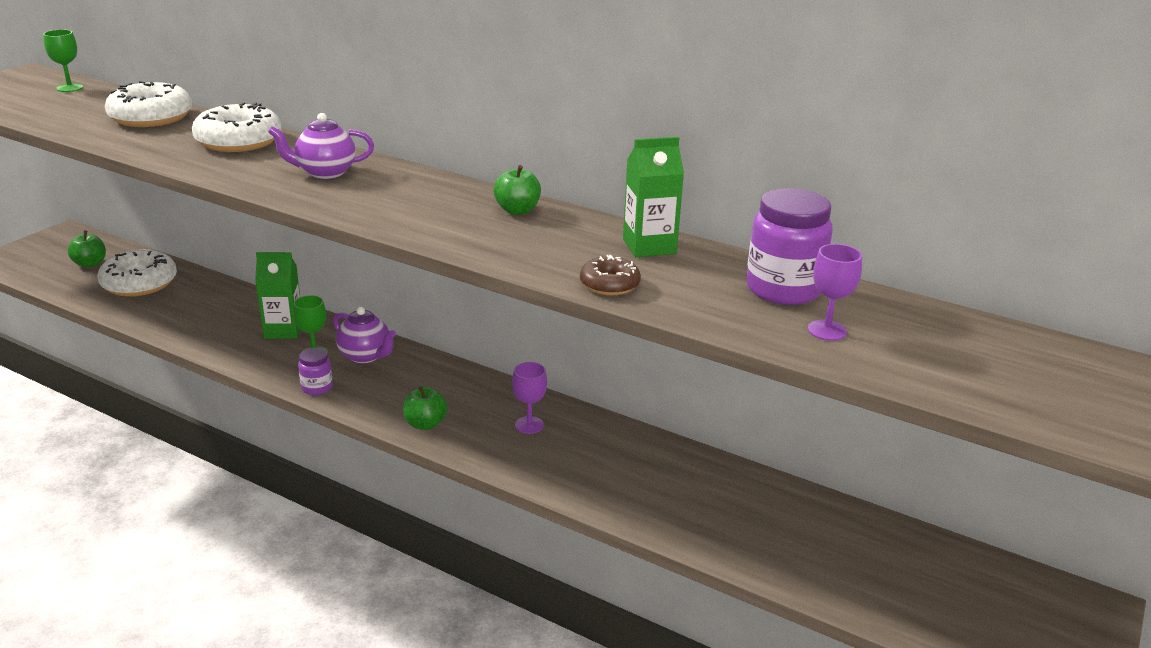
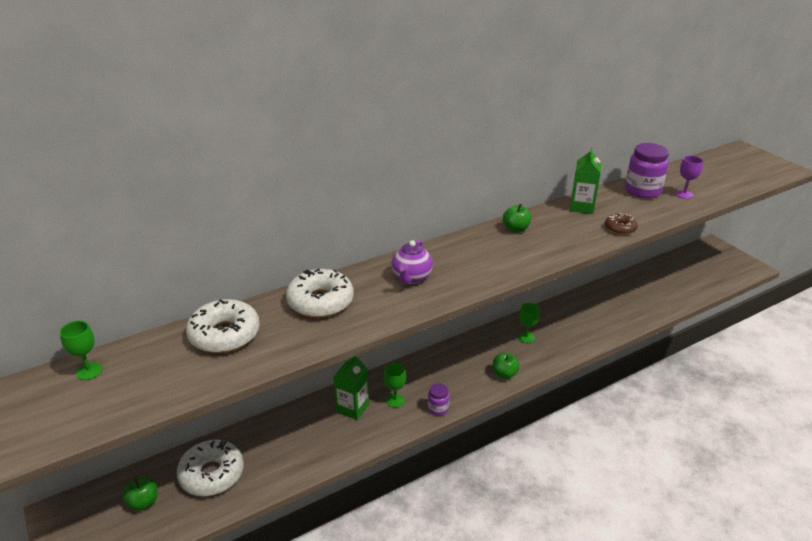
camera: 60 degrees left, 5 degrees up
(365, 356) = (413, 378): purple teapot -> none
(529, 425) = (526, 337): purple goblet -> green goblet

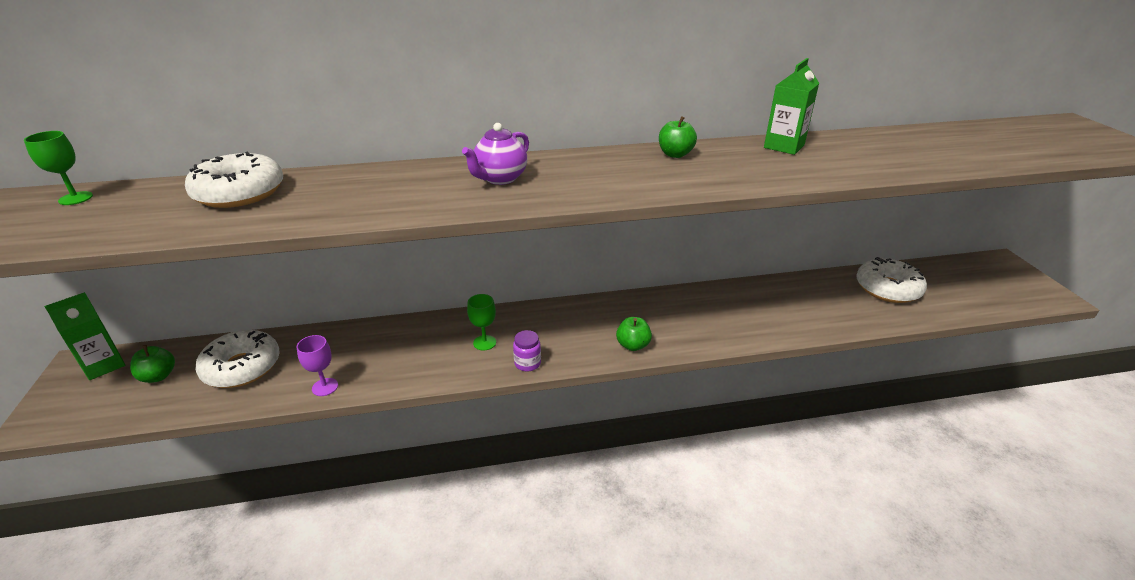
camera: 20 degrees right, 0 degrees up
(320, 301) = (373, 182): white donut -> white donut (887, 289)
(352, 408) = (433, 339): green carton -> green carton (104, 365)
(526, 337) = (685, 312): green goblet -> none
(620, 228) = (823, 174): brown donut -> none
(642, 191) = (885, 142): purple jar -> none
(684, 194) = (948, 153): purple goblet -> purple goblet (325, 387)

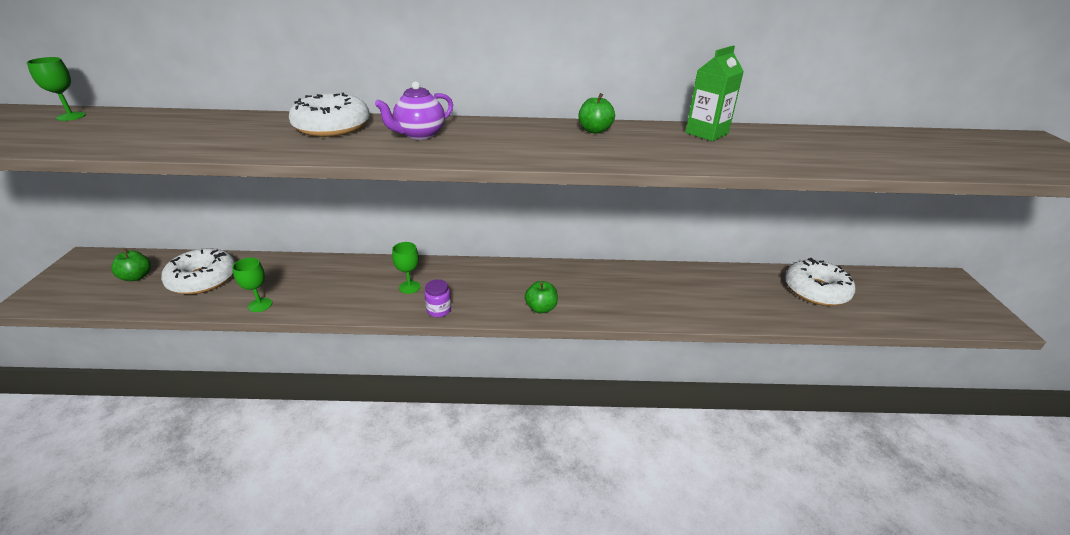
camera: 10 degrees right, 0 degrees up
(104, 365) = (101, 262): green carton -> none
(239, 193) = (196, 125): white donut -> white donut (332, 127)
(325, 387) = (260, 305): purple goblet -> green goblet

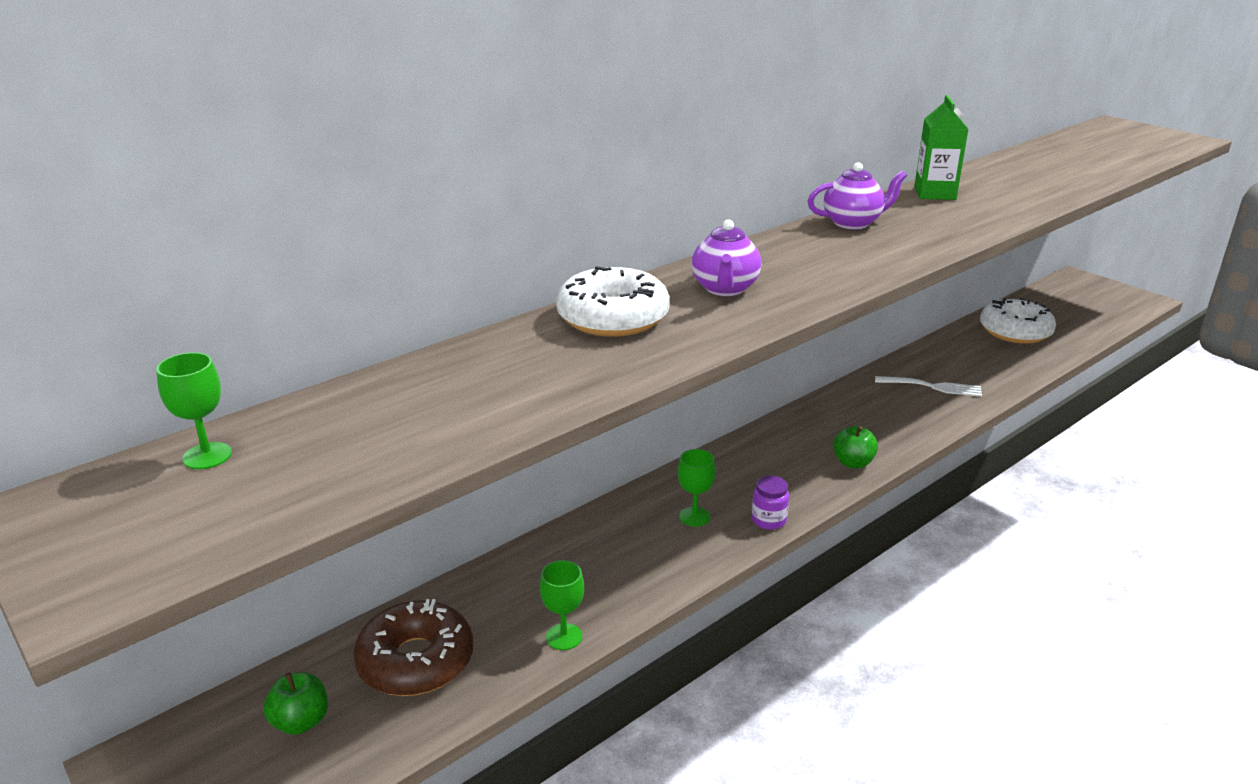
camera: 40 degrees left, 5 degrees down
(203, 279) = (416, 661): white donut -> brown donut
(594, 130) = (853, 223): green apple -> purple teapot
(678, 294) = (932, 387): none -> white fork

